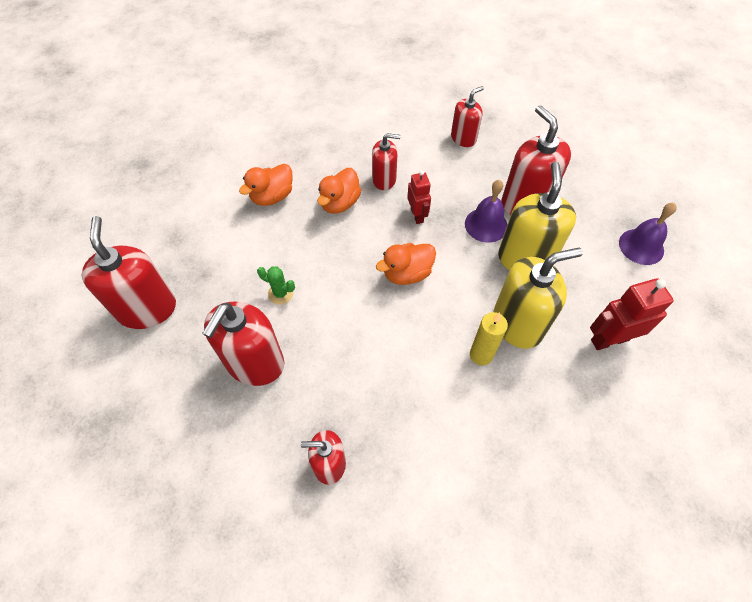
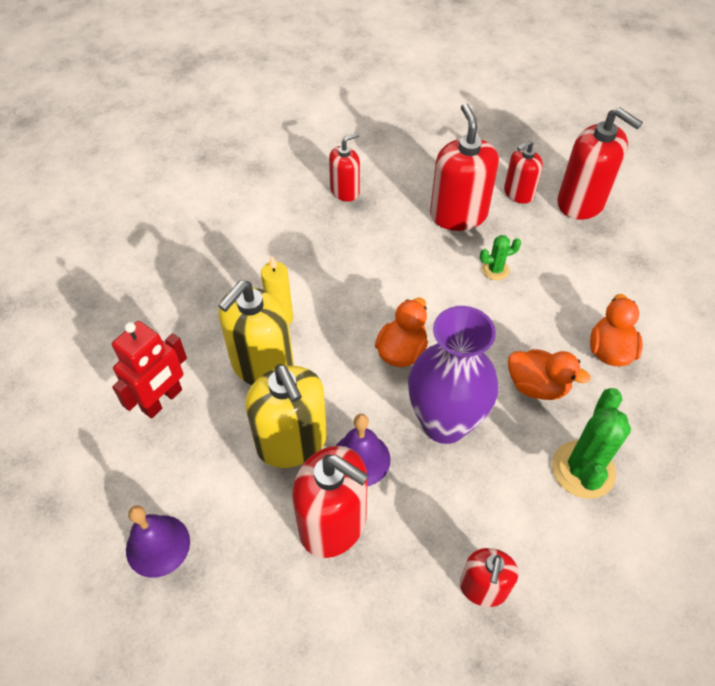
camera: 145 degrees right, 5 degrees down
(339, 203) = (537, 386): orange duck -> orange duck turned 120 degrees clockwise
(361, 153) = (583, 469): none -> green cactus
(384, 179) = (521, 447): red soap dispenser -> red soap dispenser (518, 193)
(417, 215) = (444, 423): red robot -> purple vase

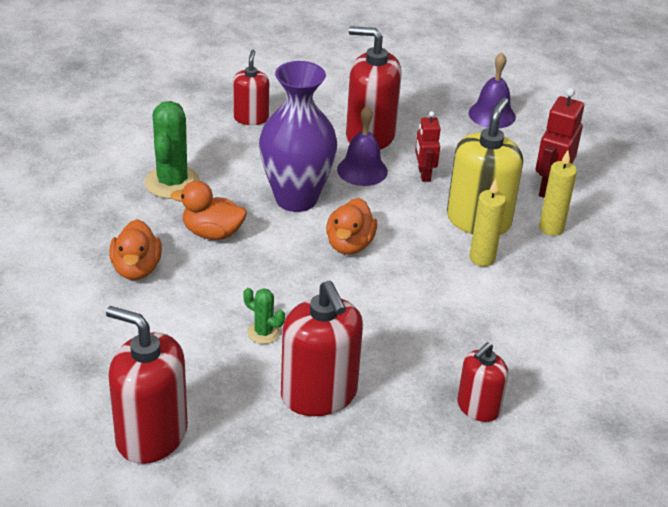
camera: 165 degrees right, 15 degrees down
(195, 345) = (551, 228): none -> yellow candle
(292, 442) = (424, 174): yellow soap dispenser -> red robot
(495, 270) = (263, 333): green cactus -> green cactus turned 60 degrees clockwise
(518, 193) = (240, 437): red soap dispenser -> none

